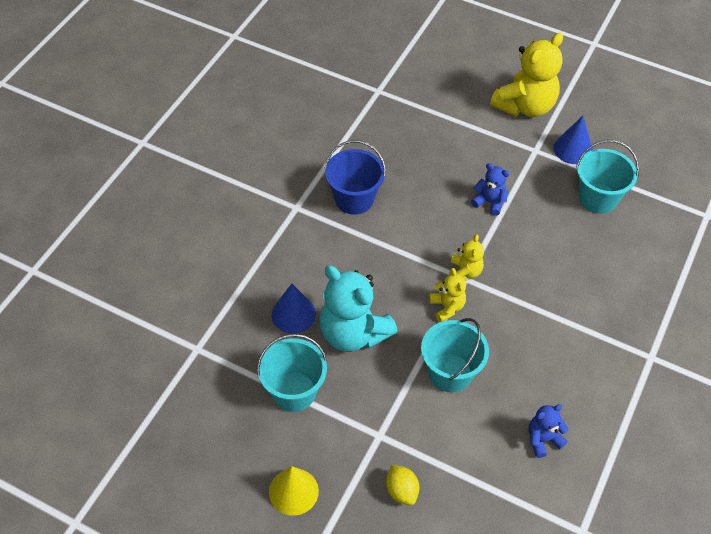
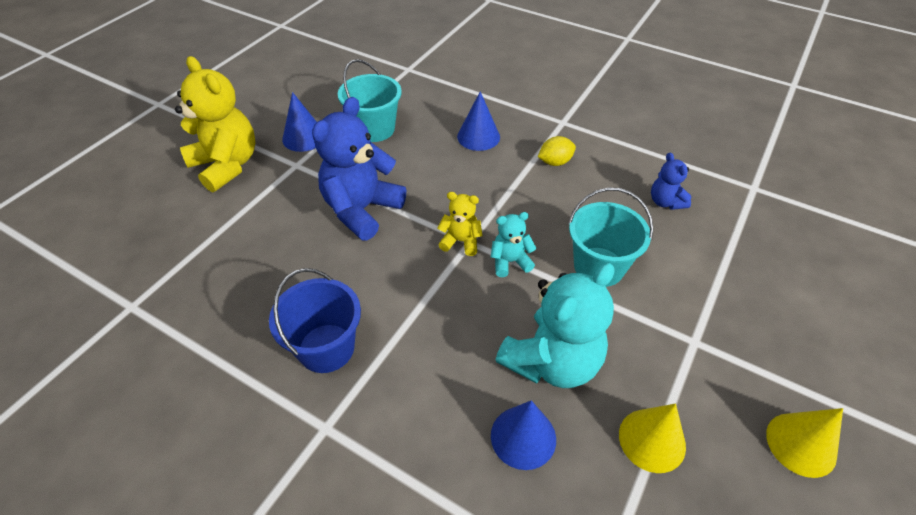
camera: 85 degrees left, 5 degrees down
(294, 391) = (652, 440): turquoise bucket -> yellow cone
(401, 491) = (760, 324): yellow lemon -> yellow lemon (555, 162)
(447, 307) = (510, 261): yellow teddy bear -> turquoise teddy bear
(489, 202) = (362, 210): blue teddy bear -> blue teddy bear, size x2.01
(607, 281) = (478, 137): none -> blue cone

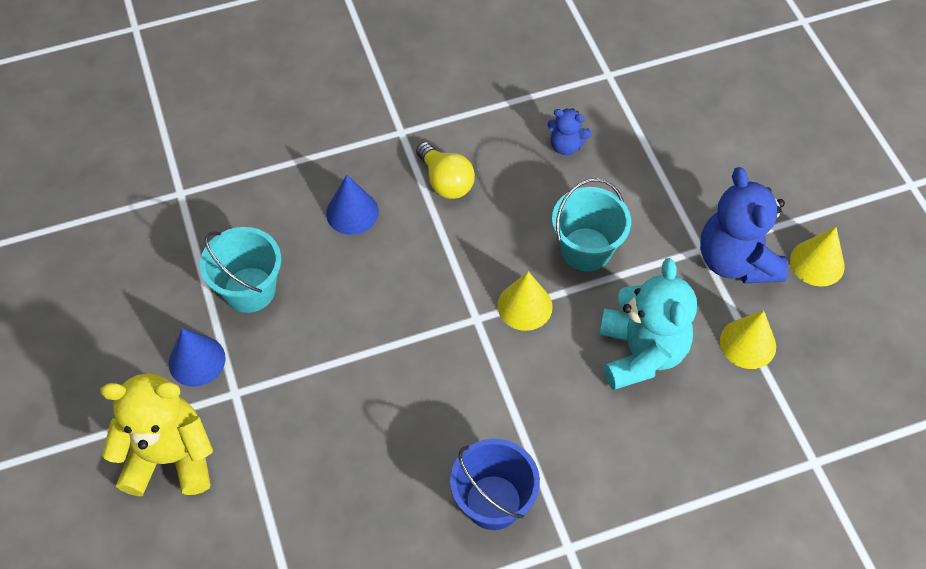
camera: 50 degrees left, 10 degrees up
(362, 210) = (357, 375): blue teddy bear -> blue teddy bear (736, 260)
(461, 241) = (469, 325): yellow teddy bear -> none
(510, 261) = (524, 306): turquoise teddy bear -> yellow cone
(523, 437) = (683, 420): blue cone -> none
(555, 162) = (445, 181): yellow lemon -> yellow light bulb

